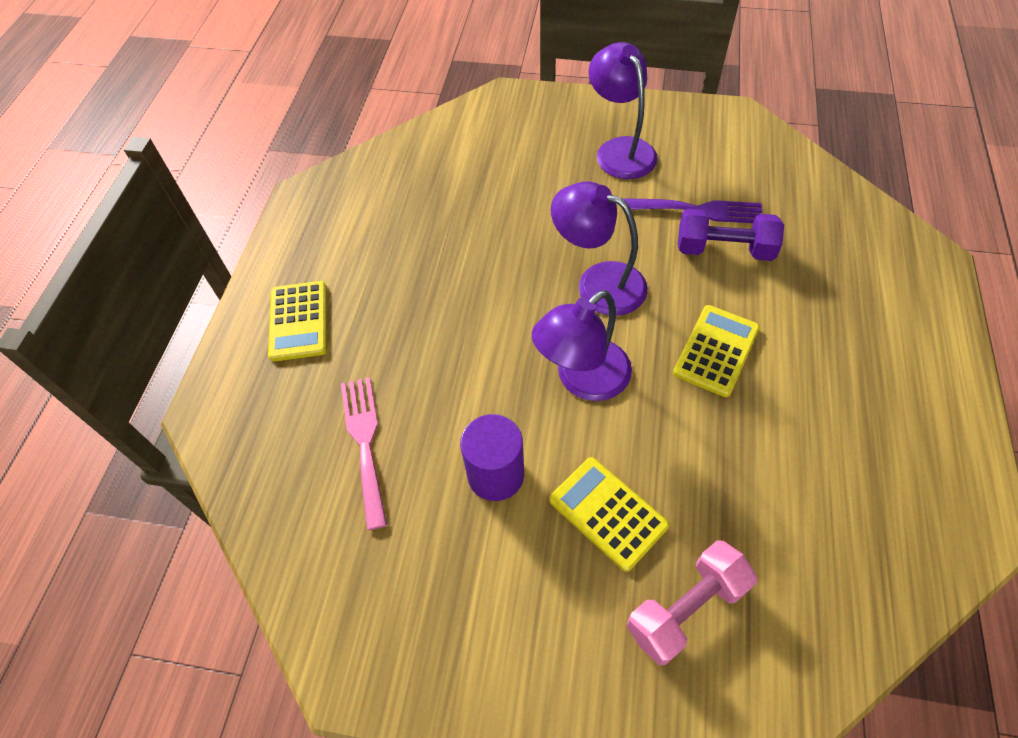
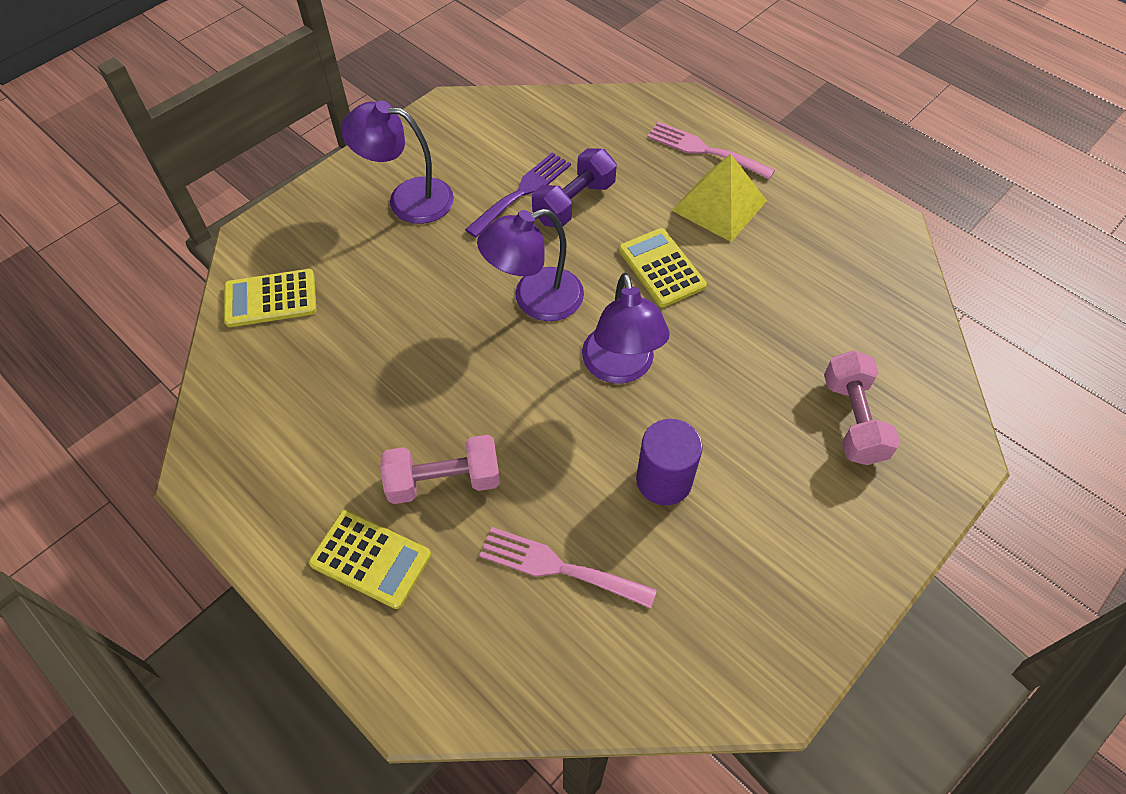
camera: 60 degrees left, 0 degrees up
(389, 325) = (444, 481): none -> pink dumbbell
(608, 513) = (749, 422): yellow calculator -> yellow calculator (270, 299)
(836, 355) = (719, 205): none -> yellow pyramid
(891, 307) = (704, 150): none -> pink fork

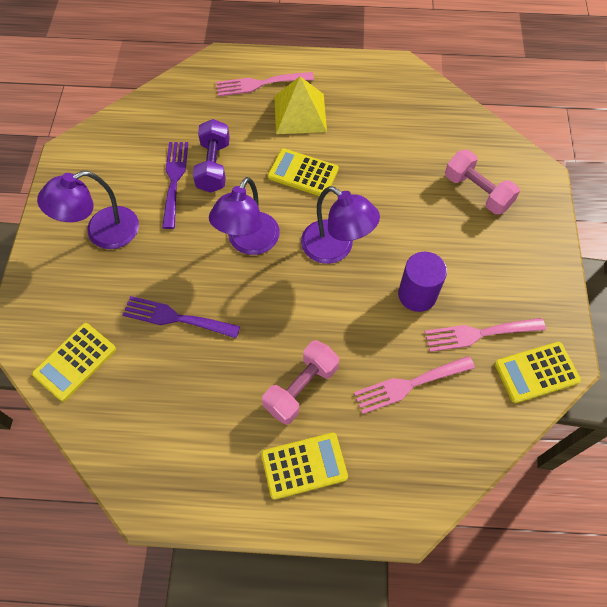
camera: 40 degrees left, 5 degrees up
(394, 323) = (175, 318): none -> purple fork
(694, 576) = (478, 334): none -> pink fork
(723, 674) = (536, 372): none -> yellow calculator

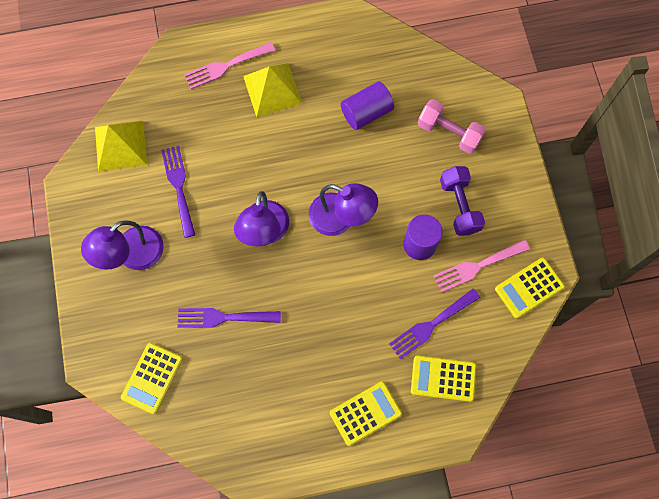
camera: 15 degrees left, 10 degrees up
(130, 130) = (120, 145): none -> yellow pyramid
(214, 166) = (210, 164): purple dumbbell -> purple dumbbell (459, 206)
(301, 388) = (345, 351): pink dumbbell -> none
(303, 173) = (292, 151): yellow calculator -> yellow calculator (443, 378)
(392, 154) = (366, 112): none -> purple cylinder
(409, 385) = (431, 325): pink fork -> purple fork

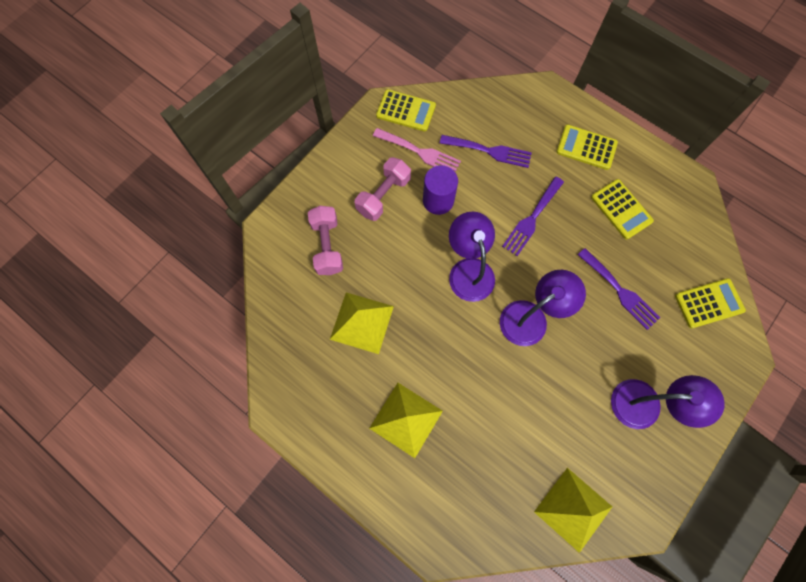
camera: 130 degrees left, 0 degrees up
(179, 186) = (559, 420): purple fork -> purple fork (531, 219)
(225, 66) = (418, 483): pink fork -> none
(366, 112) = (362, 322): purple cylinder -> yellow pyramid
(443, 378) = (517, 119): yellow calculator -> yellow calculator (621, 209)
(459, 206) = (383, 195): purple dumbbell -> pink dumbbell

